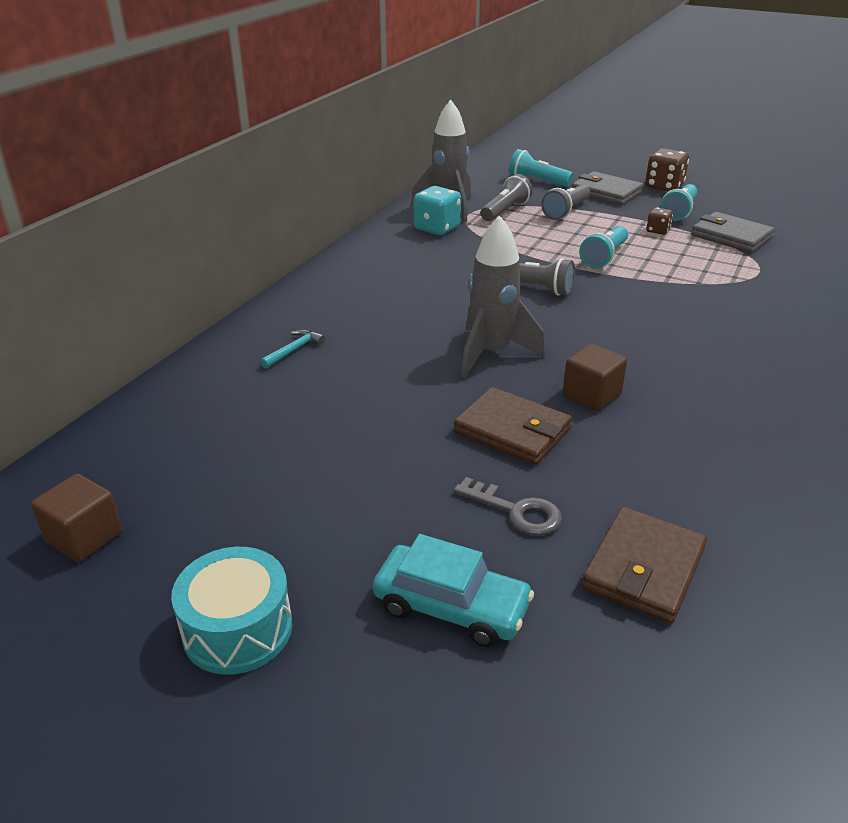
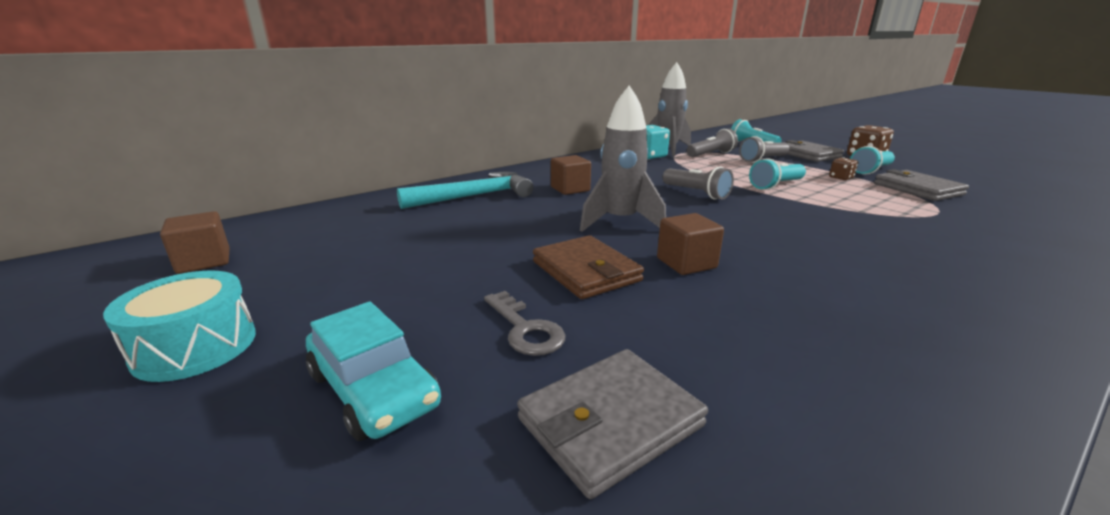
camera: 25 degrees right, 10 degrees down
(294, 350) = (474, 196): turquoise hammer -> turquoise hammer, size x2.25
(395, 311) = (570, 189): none -> brown cube
(643, 568) = (610, 422): brown wallet -> grey wallet

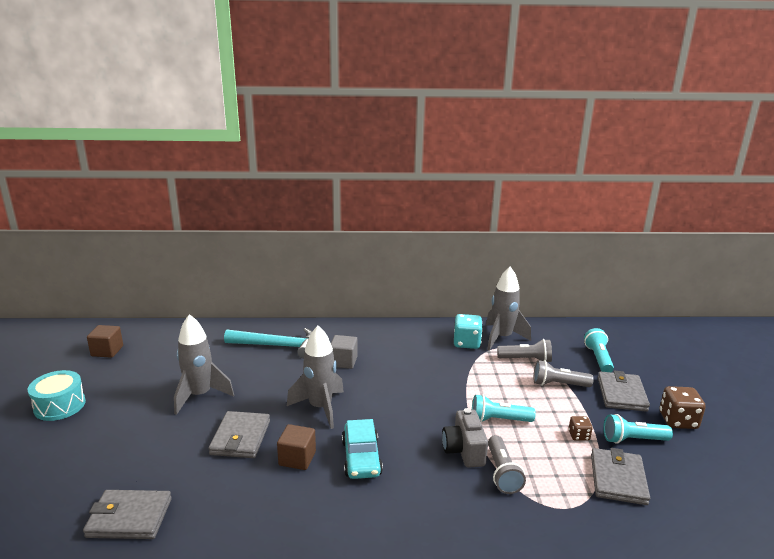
camera: 35 degrees right, 0 degrees up
(374, 389) = (84, 458): turquoise car -> turquoise car (361, 458)
(453, 256) = (200, 395): none -> grey rocket
(525, 329) = (165, 458): grey key -> none
(570, 189) = (343, 361): brown cube -> grey cube
(586, 271) = (240, 437): brown wallet -> grey wallet
(696, 193) = (419, 402): grey flashlight -> grey flashlight (502, 473)
(800, 208) = (464, 451): none -> grey camera

